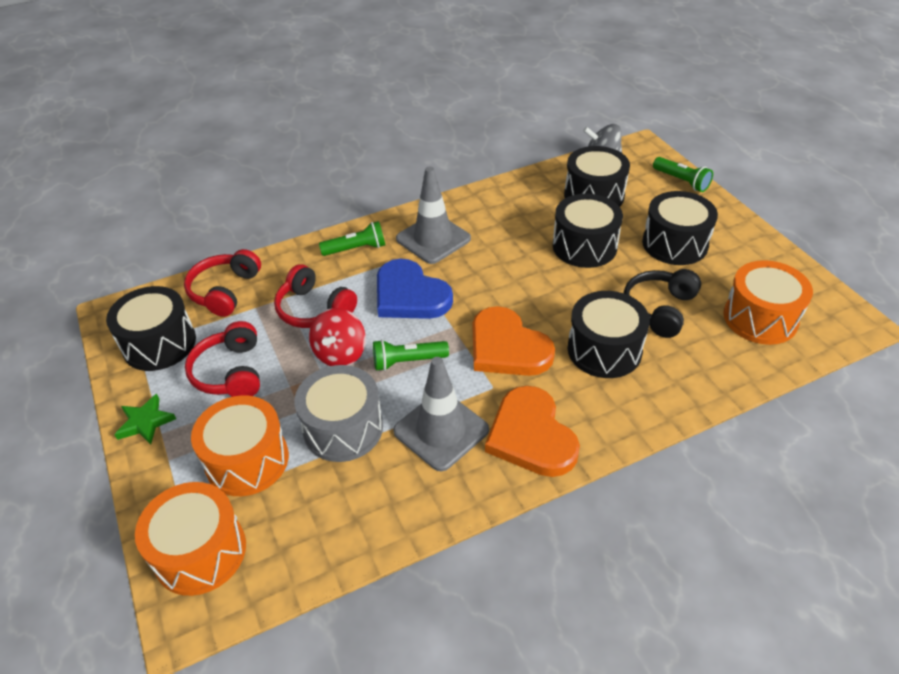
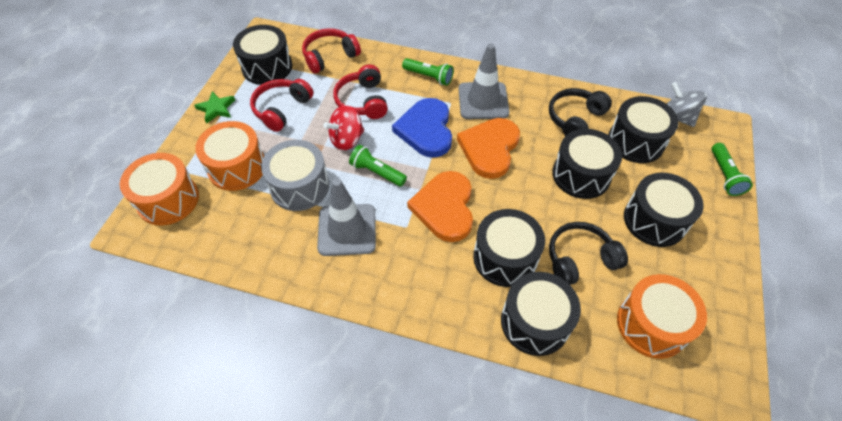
camera: 40 degrees right, 10 degrees up
(528, 207) = (575, 119): none -> black headphones
(531, 435) = (392, 275): orange heart -> orange heart (489, 149)
(685, 380) = (535, 322): none -> black drum

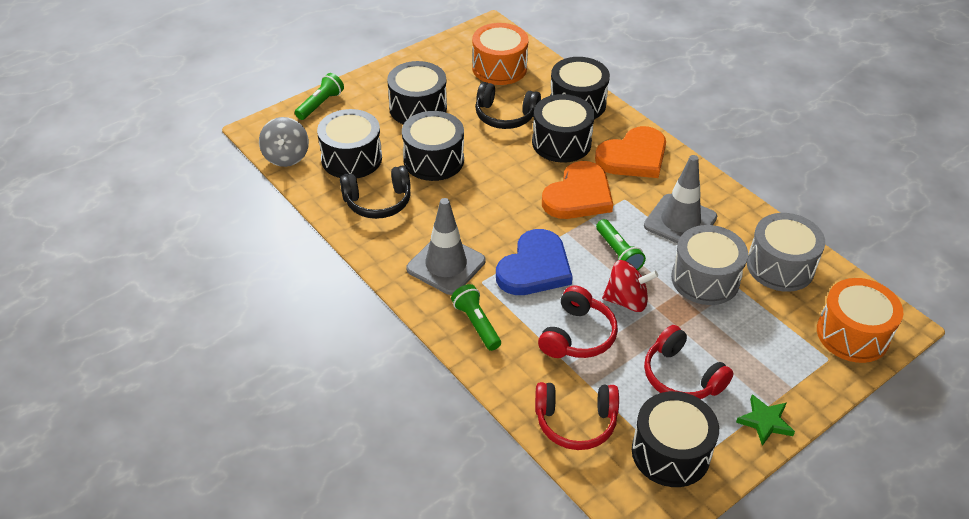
camera: 145 degrees left, 10 degrees down
(237, 167) = (764, 332): orange drum -> none
(243, 231) = (780, 266): none -> grey drum
(282, 109) = (681, 376): red headphones -> red headphones turned 75 degrees clockwise
(489, 149) = (489, 219): orange heart -> orange heart (633, 157)

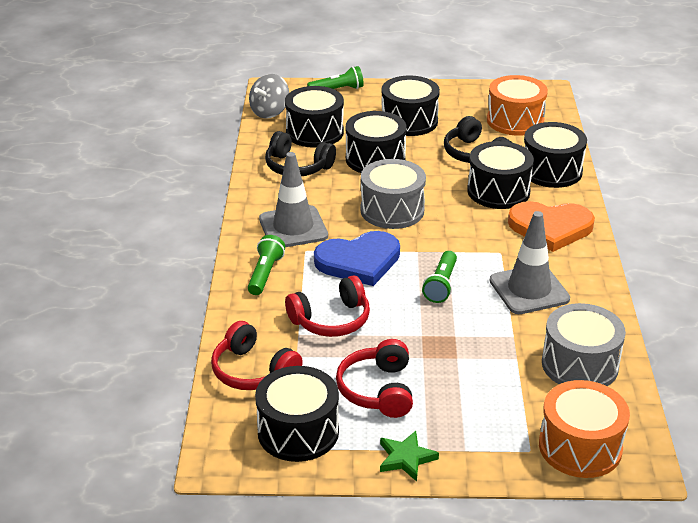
camera: 40 degrees right, 10 degrees down
(578, 195) = (462, 232): orange heart -> none
(626, 301) = (403, 318): red spinning top -> none
(705, 279) = (494, 338): grey drum -> grey drum (392, 210)

